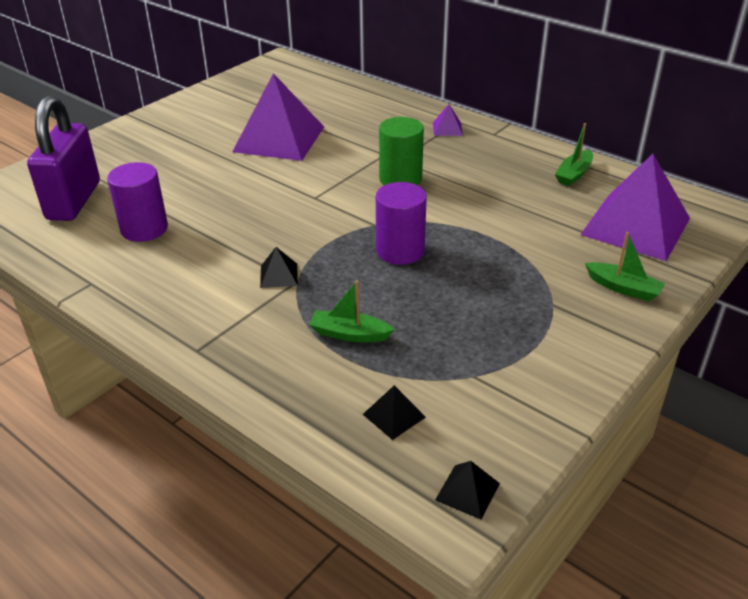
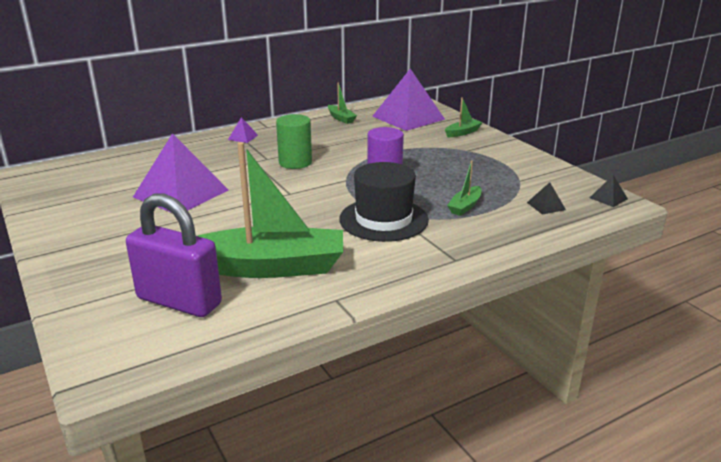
camera: 70 degrees left, 10 degrees down
(144, 229) = (269, 267): purple cylinder -> green boat
(278, 275) = (383, 219): black pyramid -> black hat

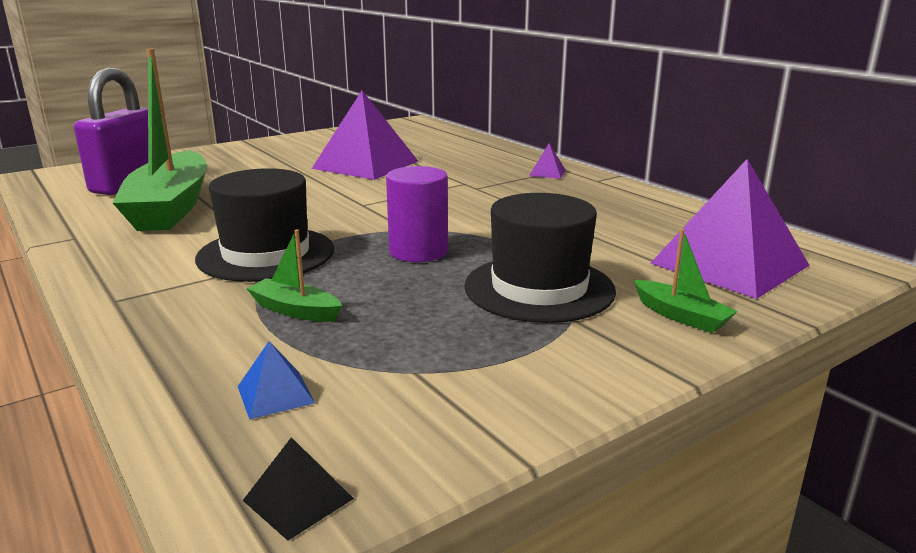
camera: 85 degrees right, 5 degrees down
(295, 162) = (466, 201): green cylinder -> none
(341, 118) = (672, 216): green boat -> none
(435, 153) = (539, 288): none -> black hat
(546, 206) = (275, 394): black pyramid -> blue pyramid

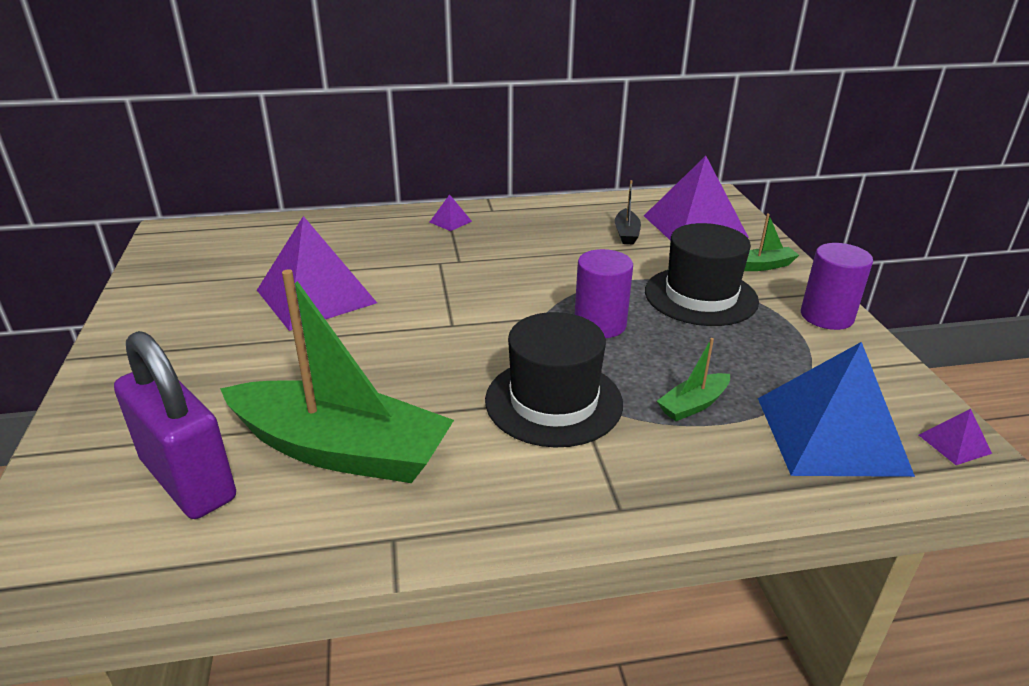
camera: 65 degrees left, 10 degrees up
(275, 394) = (831, 435): blue pyramid -> blue pyramid, size x2.49
(298, 499) = (954, 444): black pyramid -> purple pyramid
(586, 373) = (826, 316): none -> purple cylinder
(642, 235) = (626, 233): none -> black boat

